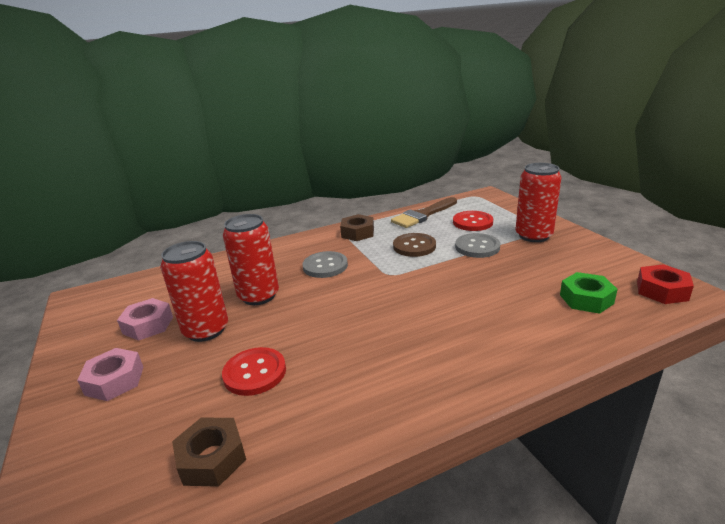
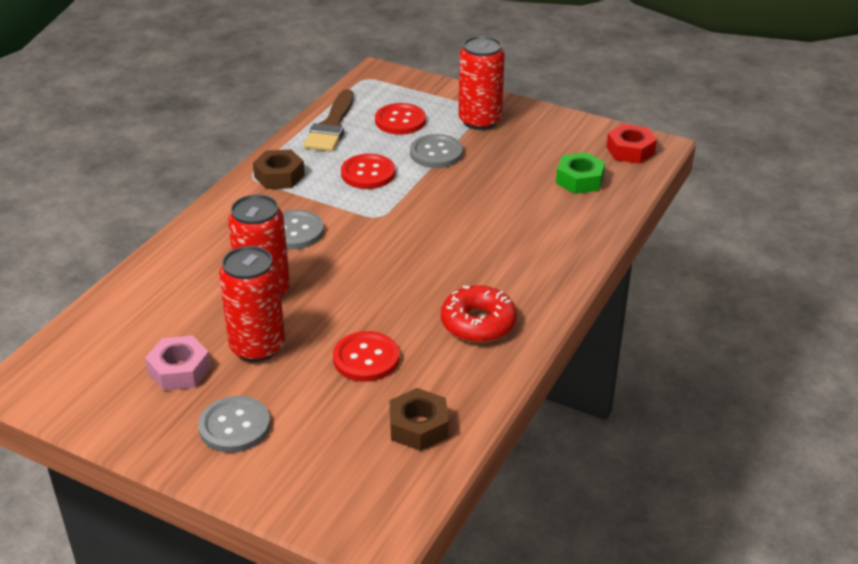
camera: 40 degrees left, 10 degrees up
(115, 381) = (234, 426): pink nut -> grey button
(370, 385) = (478, 323): none -> red donut
(414, 246) = (368, 173): brown button -> red button

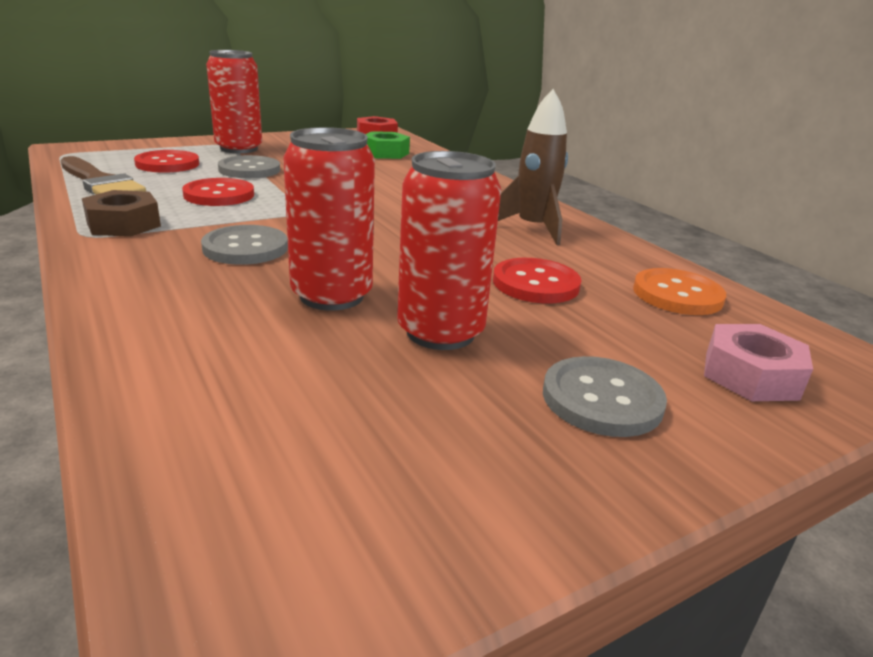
camera: 60 degrees left, 10 degrees down
(179, 370) = (424, 404): pink nut -> pink nut (750, 375)
(418, 426) = (677, 295): brown nut -> orange button
(478, 323) = (532, 228): red donut -> brown rocket

